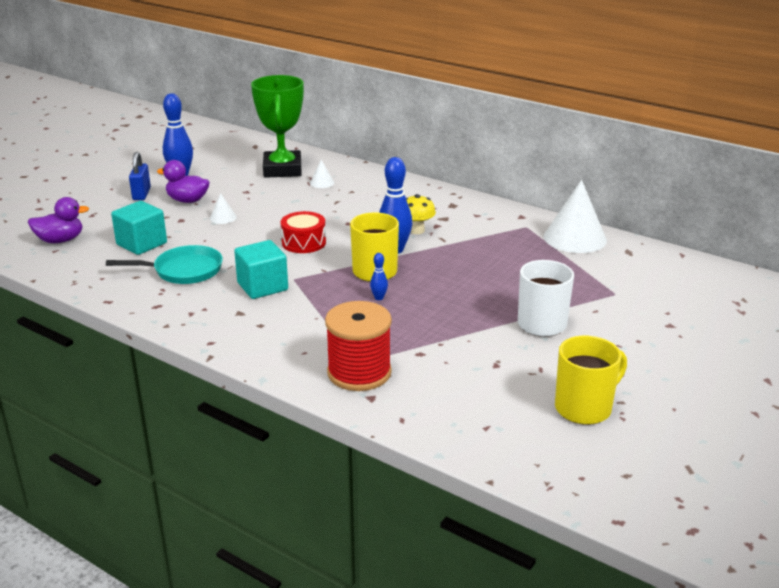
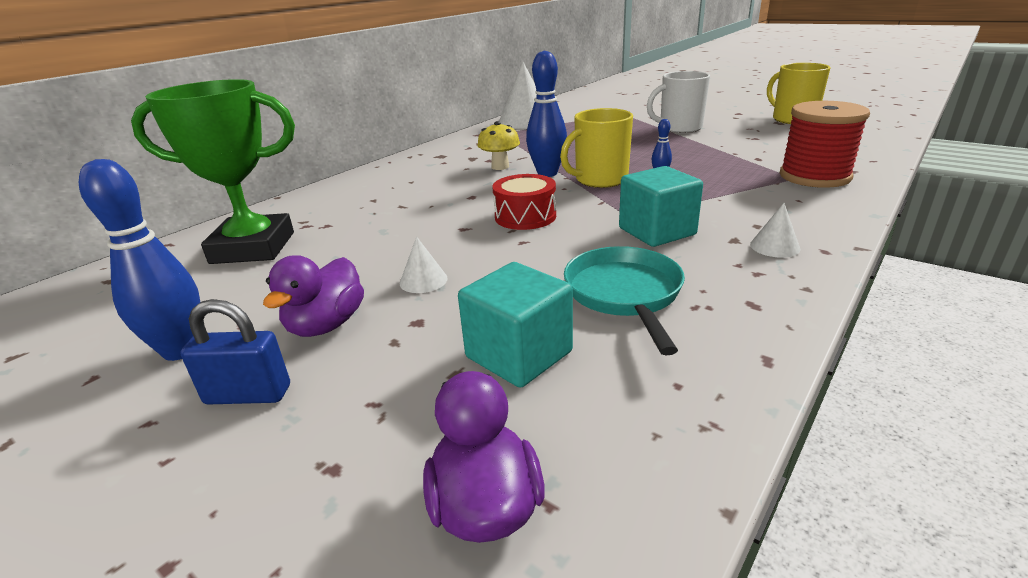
camera: 85 degrees left, 0 degrees up
(322, 183) = (331, 217): white cone -> white cone (774, 246)

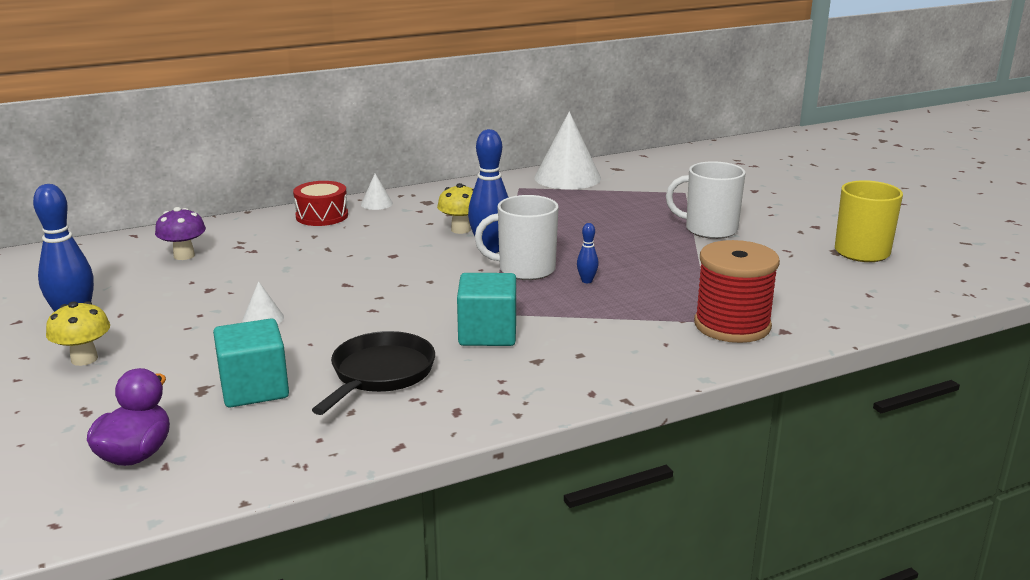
camera: 25 degrees right, 5 degrees down
(248, 394) = (84, 359): blue padlock -> yellow mushroom
(253, 248) = (184, 256): green trophy -> purple mushroom
(326, 325) = (168, 331): purple duck -> none
(525, 216) = (407, 288): red drum -> red drum (322, 216)
(600, 180) = (525, 269): yellow mug -> white mug
(624, 294) = (380, 374): turquoise pan -> black pan
(774, 246) = (557, 376): white cone -> white cone (376, 204)

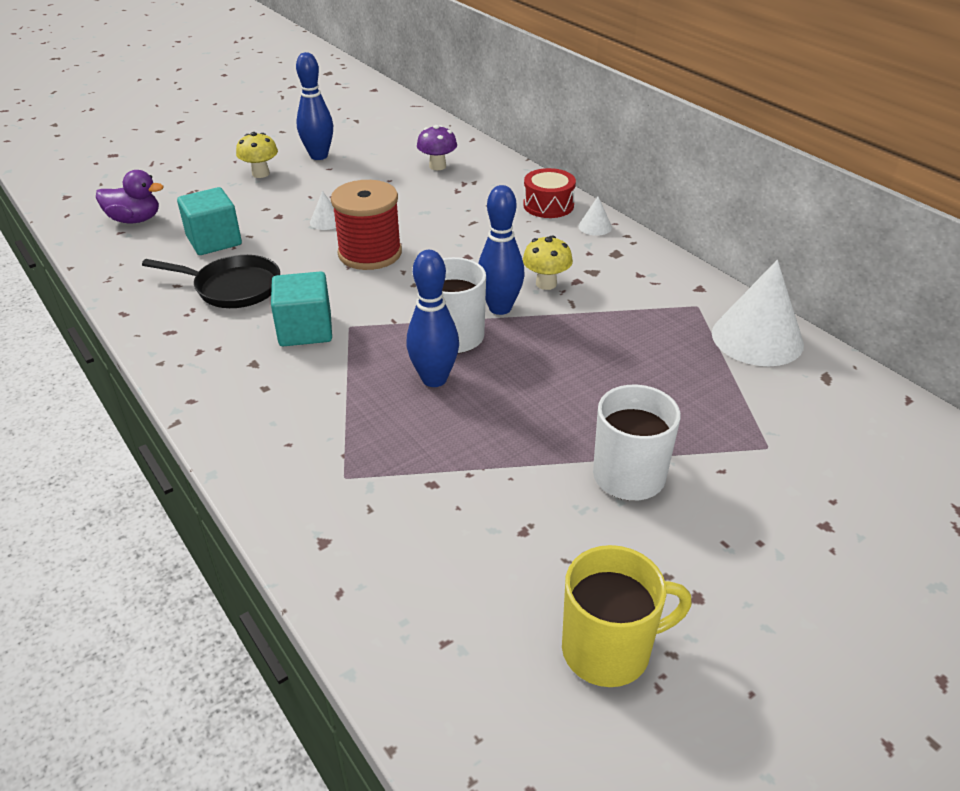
camera: 80 degrees right, 15 degrees up
(587, 281) = (434, 379): blue bowling pin -> blue bowling pin, size x2.13
(732, 325) = (334, 495): red spool -> red spool (370, 253)

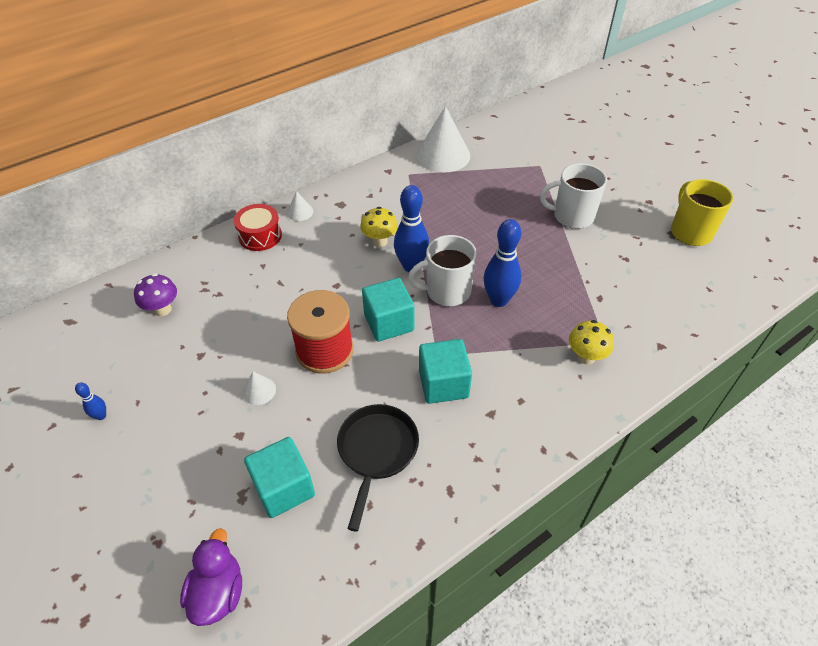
camera: 90 degrees left, 10 degrees up
(260, 174) = (129, 470): yellow mushroom -> yellow mushroom (586, 357)
(319, 156) = (101, 416): blue bowling pin -> blue bowling pin, size x0.47
(404, 292) = (389, 322): none -> turquoise cube

